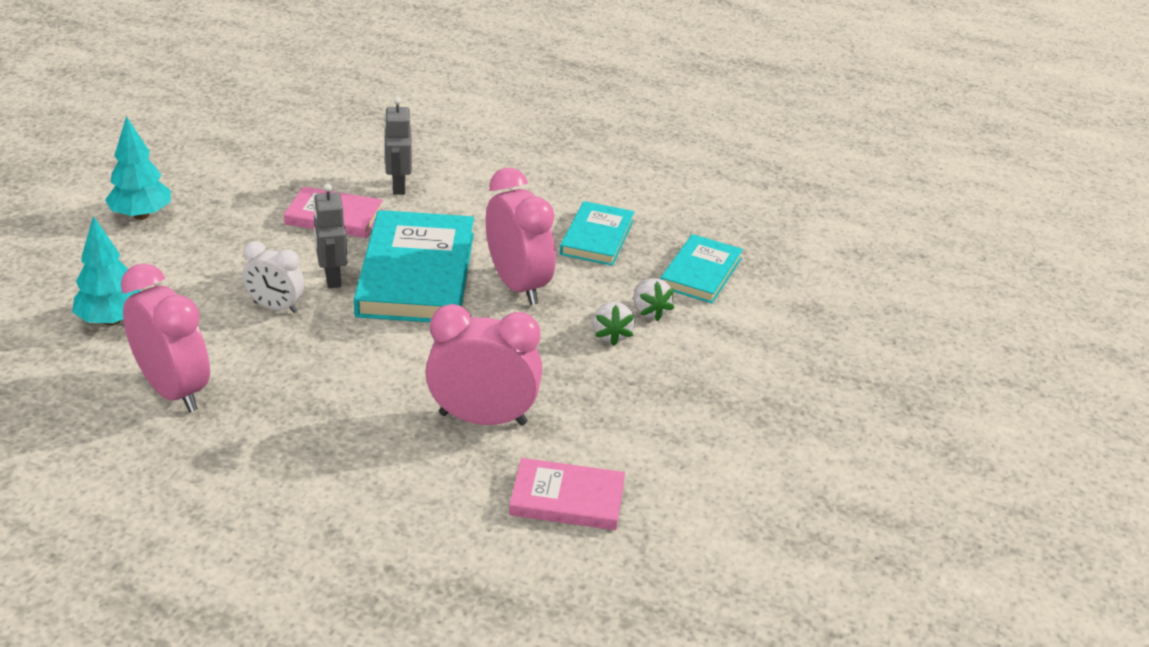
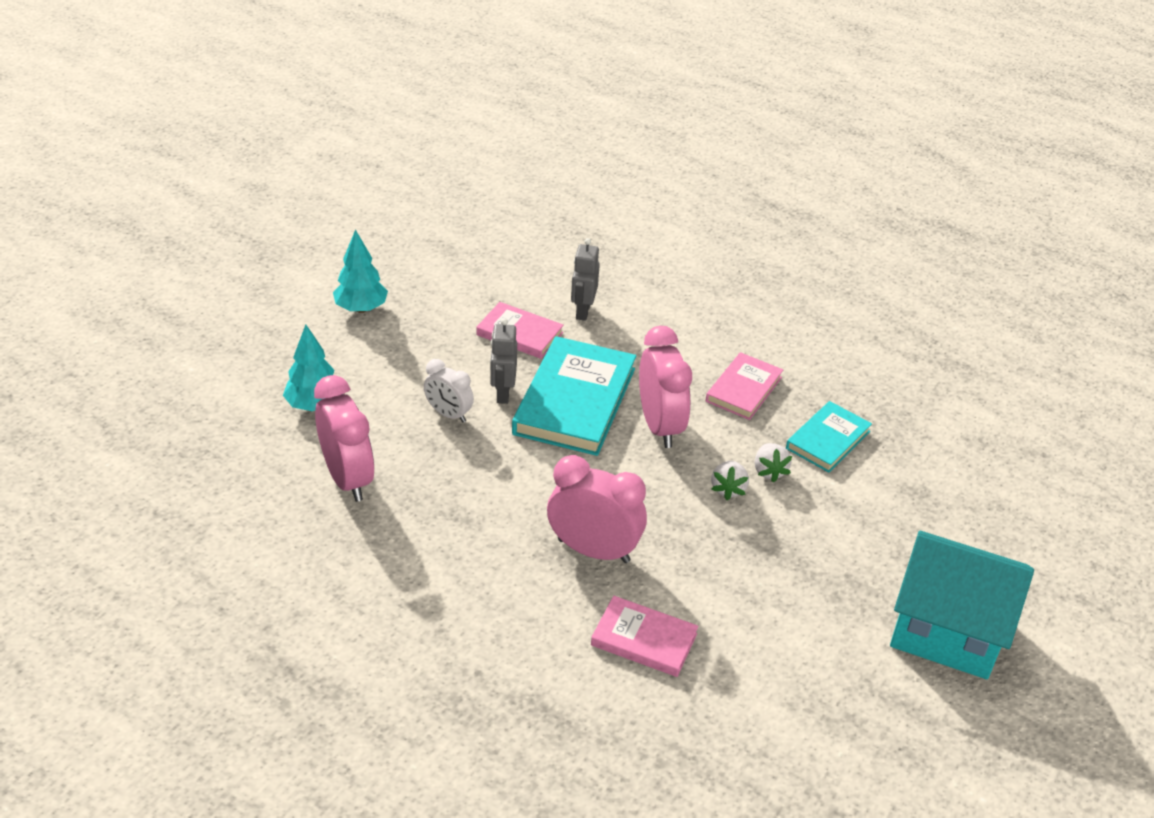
camera: 15 degrees right, 5 degrees up
(597, 237) = (743, 389): turquoise book -> pink book
(883, 434) = (946, 630): none -> turquoise house

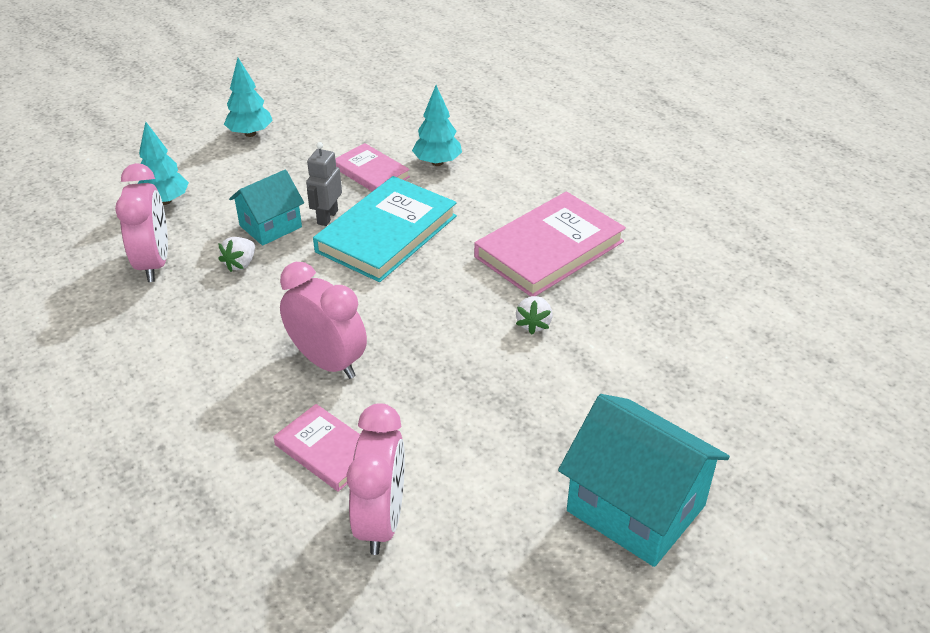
camera: 20 degrees right, 0 degrees up
(448, 414) = (270, 226): white clock -> turquoise house
(582, 311) = (437, 162): grey robot -> turquoise tree
(660, 426) = (452, 267): pink clock -> pink clock (381, 521)
(728, 489) = (485, 332): white strawberry -> white strawberry (240, 264)
(743, 389) = (549, 249): pink book -> pink book, size x1.75
(827, 440) = (607, 306): turquoise book -> none

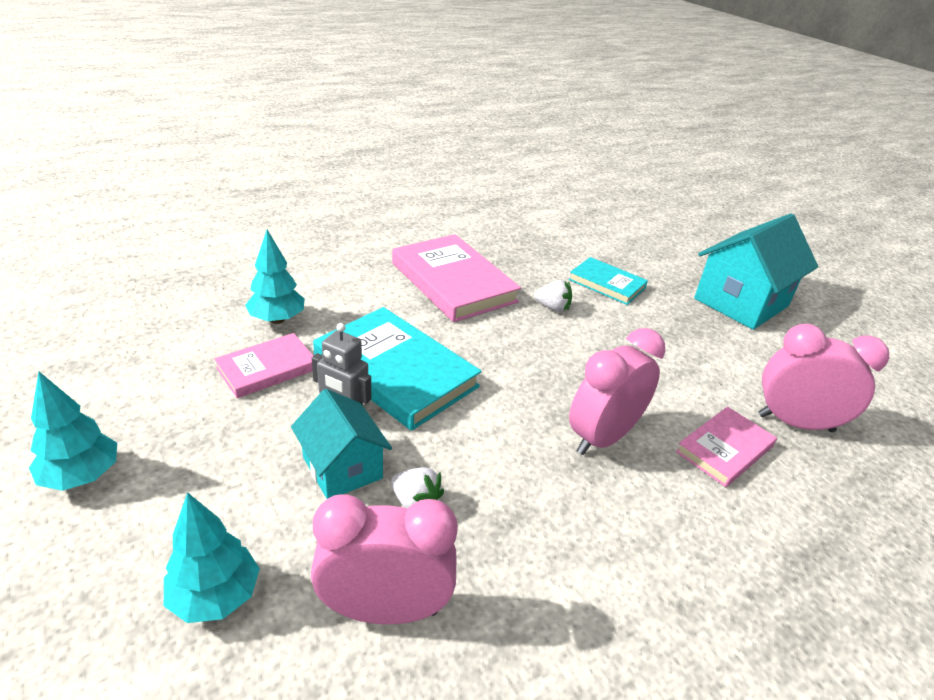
camera: 85 degrees left, 5 degrees down
(612, 369) = (607, 284): none -> turquoise book

